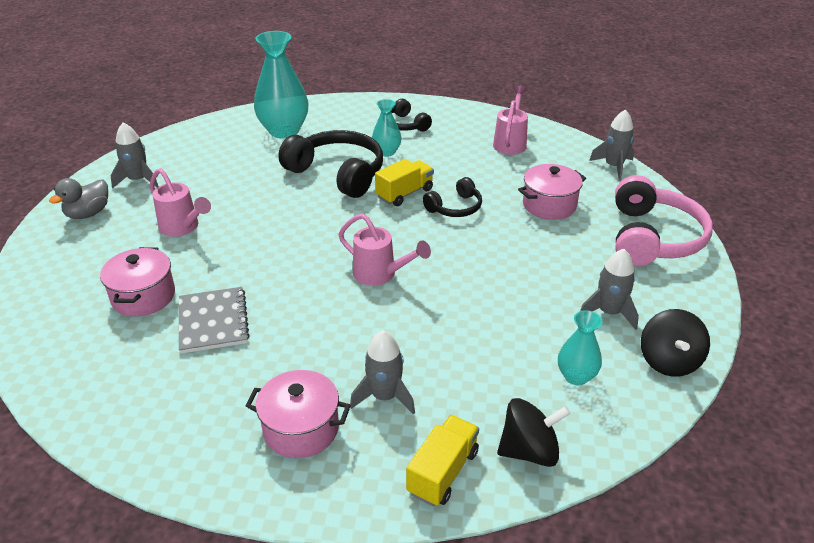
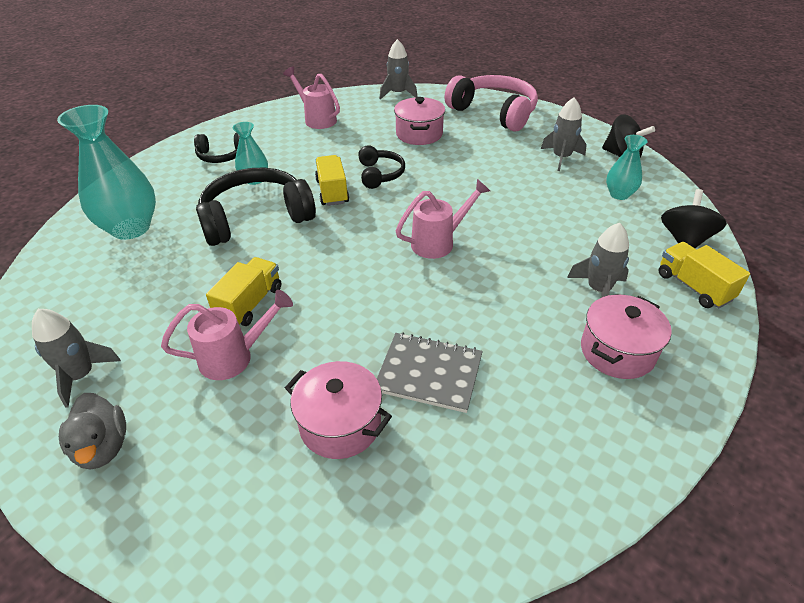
camera: 60 degrees left, 5 degrees up
(238, 212) = (250, 304): none -> yellow truck

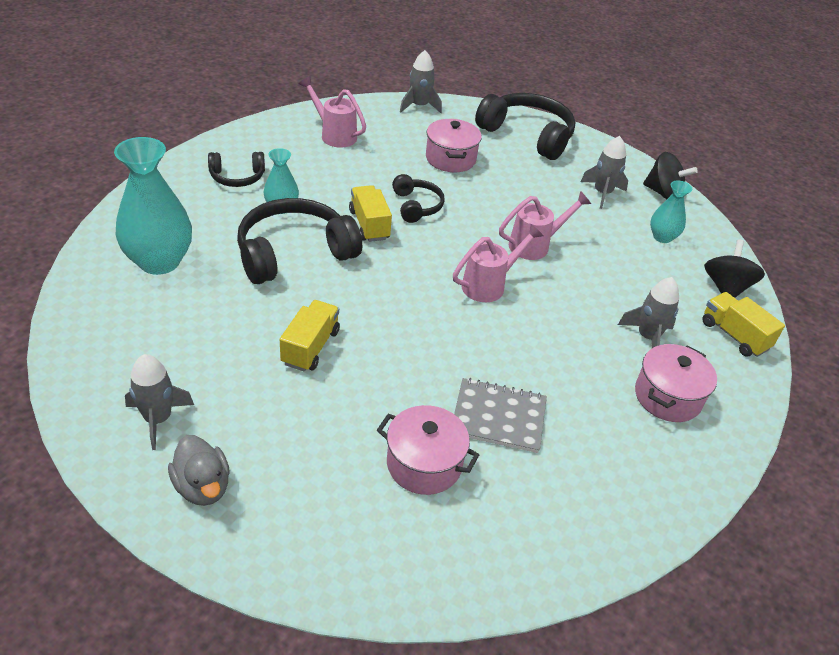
camera: 10 degrees left, 0 degrees up
(234, 357) = (308, 401): pink watering can -> pink watering can (535, 245)
(494, 112) = (527, 135): pink headphones -> black headphones

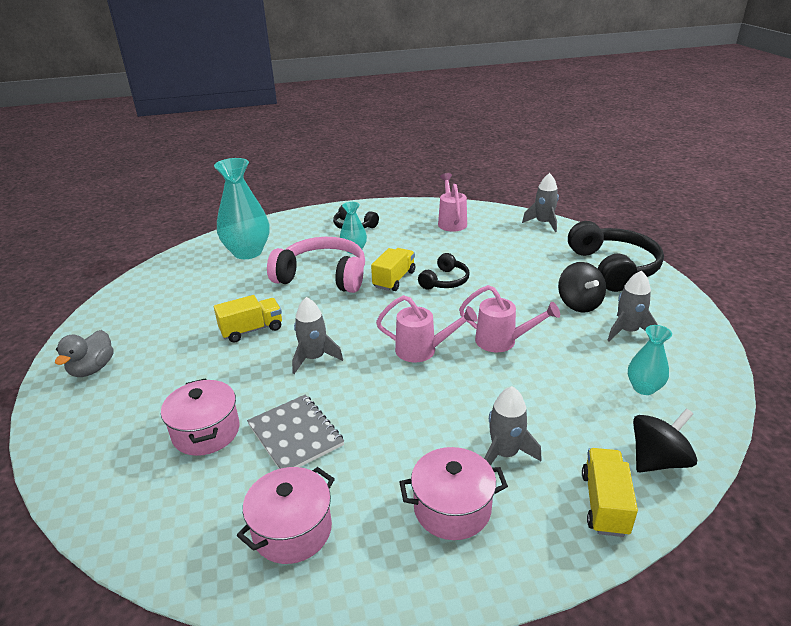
camera: 50 degrees right, 10 degrees down
(158, 419) = (128, 325): grey rocket -> grey rocket (314, 358)
(294, 253) = (323, 277): black headphones -> pink headphones
(450, 159) = (518, 262): pink pot -> pink pot (292, 530)
(663, 193) = (699, 355): black spinning top -> black spinning top (579, 304)

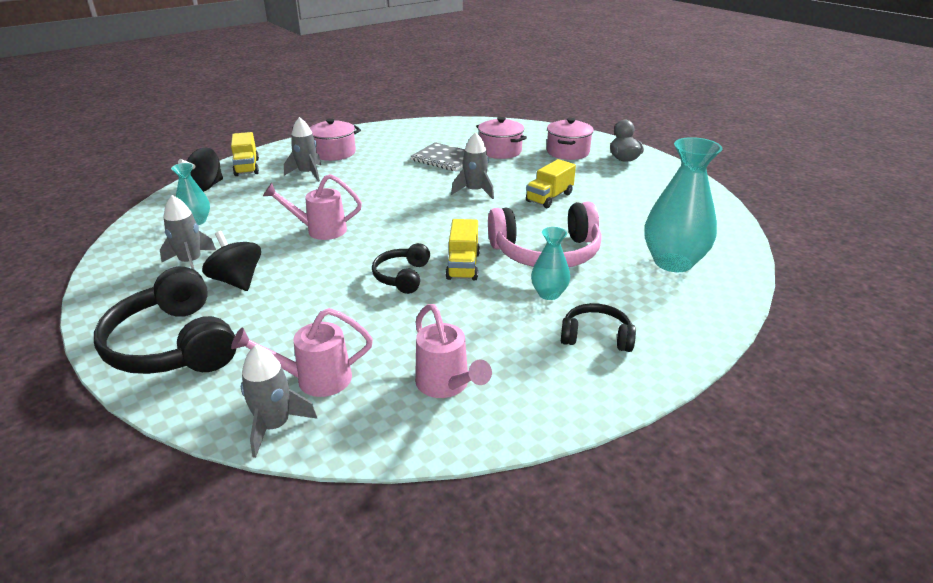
camera: 155 degrees right, 0 degrees up
(292, 530) = (412, 136): pink pot -> pink pot (568, 152)
(422, 350) = (390, 211): pink watering can -> pink watering can (315, 379)

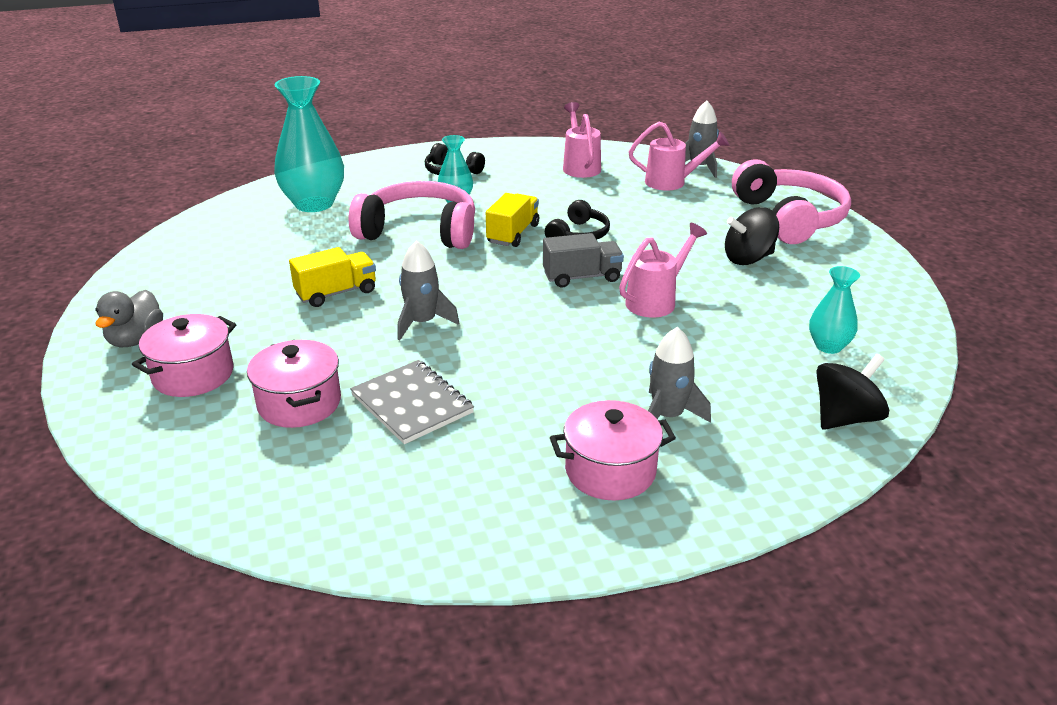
camera: 160 degrees left, 0 degrees up
(174, 344) = (789, 218): black headphones -> pink headphones
(191, 262) = (808, 287): grey rocket -> none
(237, 281) = (748, 258): black spinning top -> black spinning top turned 90 degrees clockwise
(247, 167) = (785, 461): yellow truck -> none
(320, 230) = (656, 301): pink watering can -> pink watering can turned 60 degrees counterclockwise
(383, 238) = (582, 277): none -> grey truck

